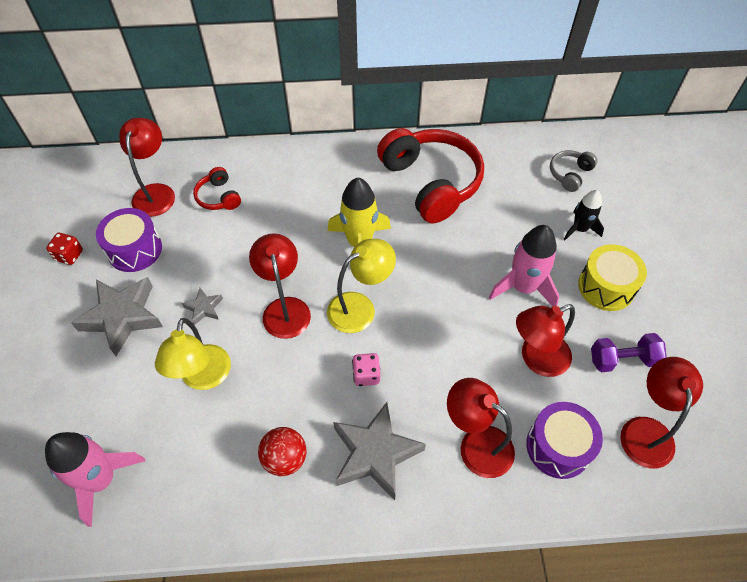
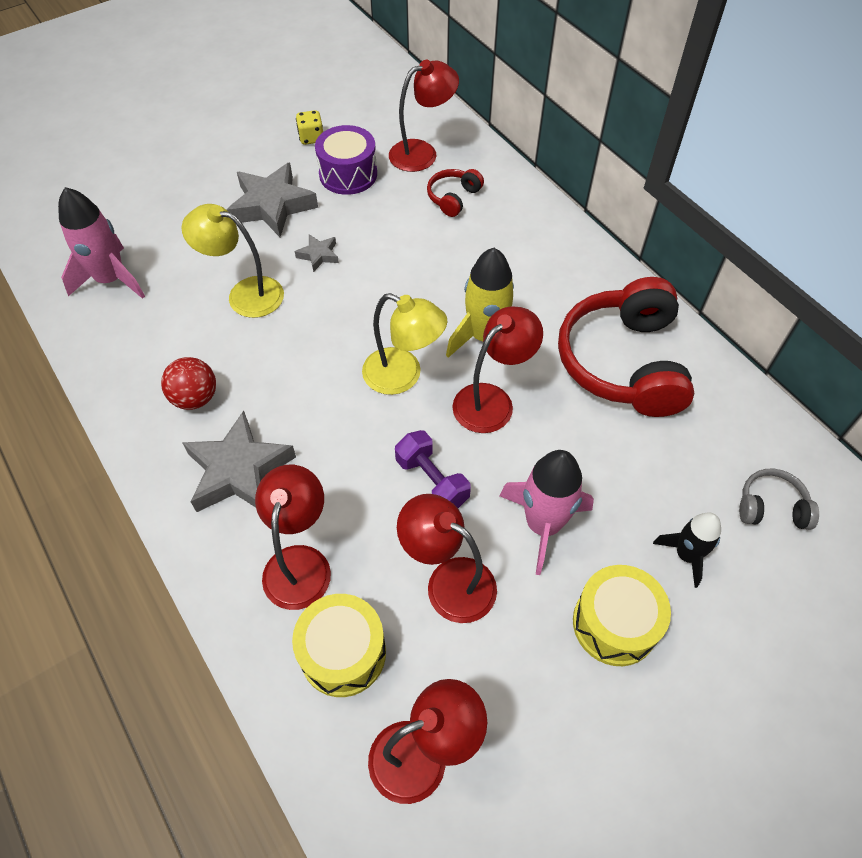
camera: 60 degrees right, 0 degrees up
(69, 255) = (311, 138): red dice -> yellow dice
(203, 378) = (245, 294): yellow lamp -> yellow lamp turned 45 degrees clockwise
(285, 308) = (359, 315): red lamp -> red lamp (492, 400)
(366, 375) = (324, 421): pink dice -> none
(431, 183) = (624, 362): red headphones -> red headphones turned 150 degrees clockwise
(558, 446) = (343, 653): purple drum -> yellow drum
(622, 360) = (512, 686): purple dumbbell -> purple dumbbell (432, 481)

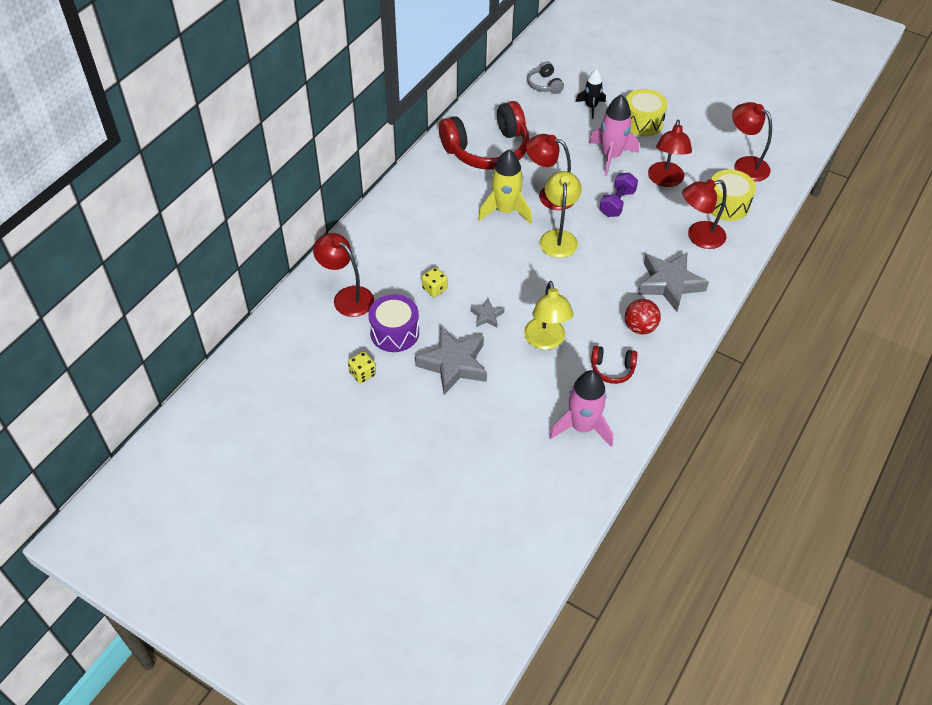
camera: 115 degrees left, 5 degrees down
(389, 224) = (434, 289): none -> yellow dice
(453, 198) = (389, 263): red headphones -> red headphones (612, 369)

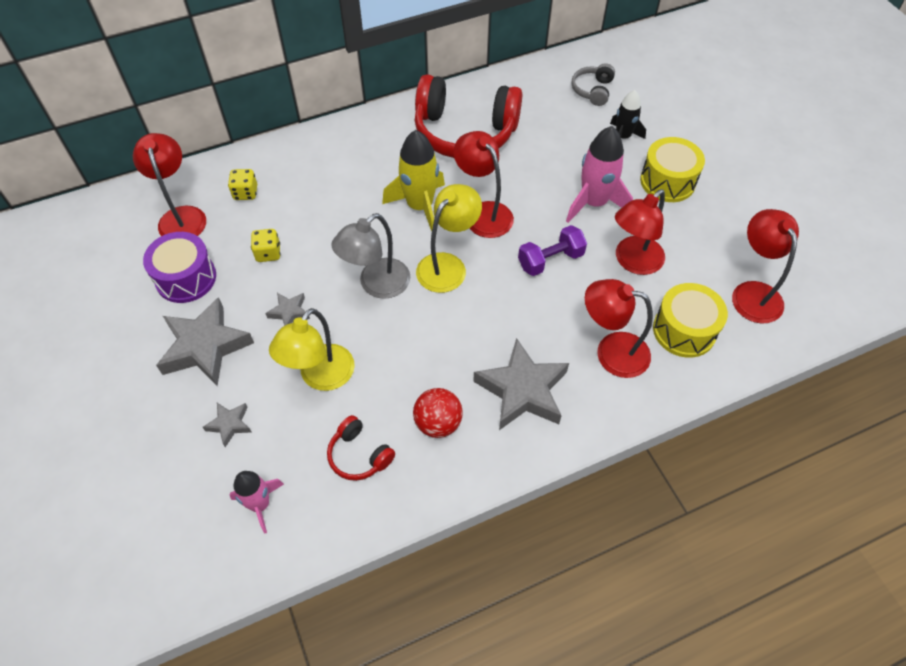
camera: 35 degrees right, 5 degrees up
(362, 374) = (114, 304): yellow dice -> yellow dice (245, 193)
(518, 397) = (229, 424): none -> grey star
(526, 271) = (376, 285): none -> grey lamp
(582, 427) = (260, 504): pink rocket -> pink rocket, size x0.62

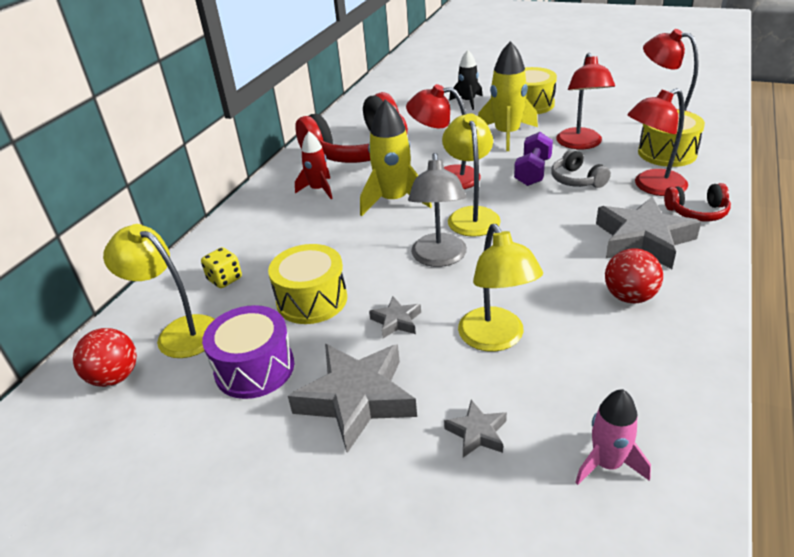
camera: 40 degrees left, 20 degrees down
(123, 222) = (115, 377): none -> red ball
(181, 216) = (179, 332): red lamp -> yellow lamp
(268, 253) = (312, 300): yellow dice -> yellow drum
(359, 455) = (616, 360): red headphones -> red headphones (697, 212)
(389, 153) = (318, 189): none -> red rocket
(593, 90) = (411, 94): grey headphones -> grey headphones (577, 180)
(594, 203) = (507, 135): pink rocket -> yellow rocket

